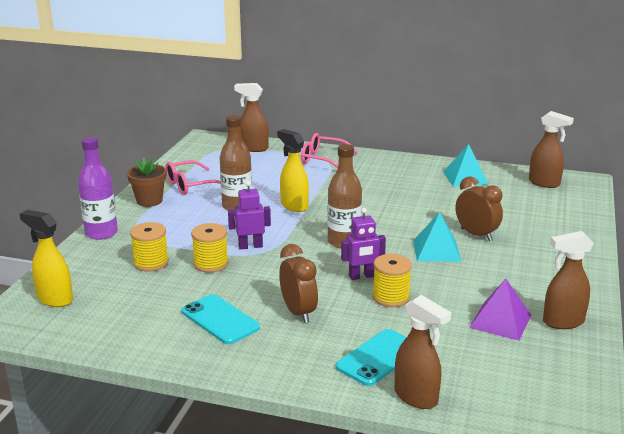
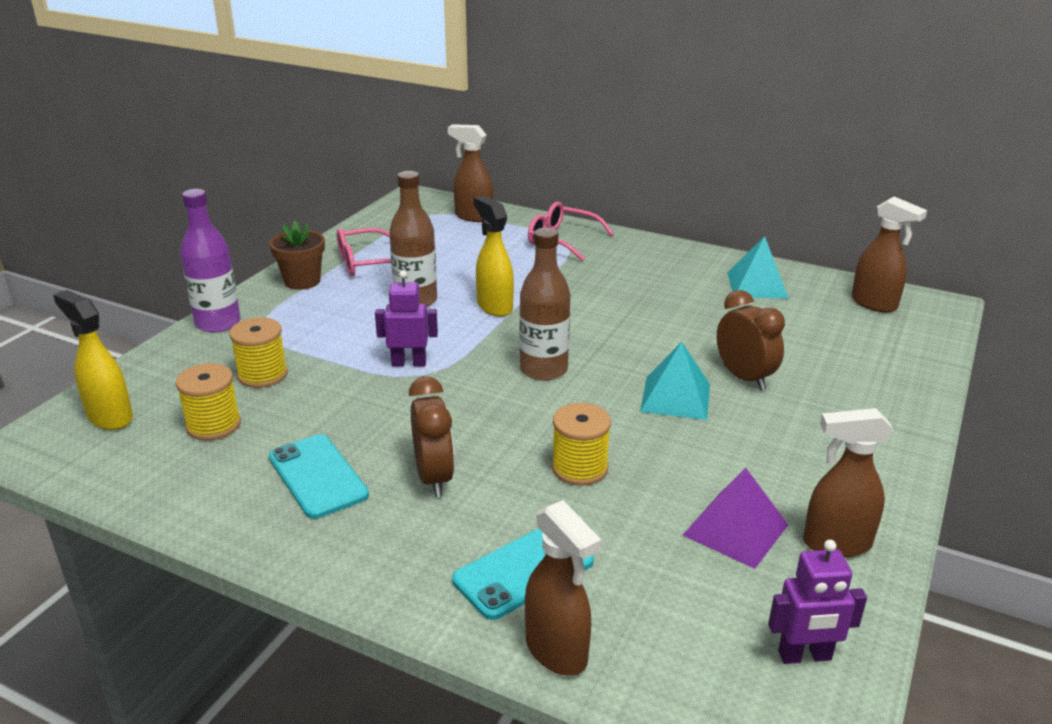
camera: 10 degrees right, 5 degrees up
(211, 264) = (343, 385): yellow spool -> yellow spool (213, 425)
(362, 276) = (549, 428): purple robot -> purple robot (805, 656)

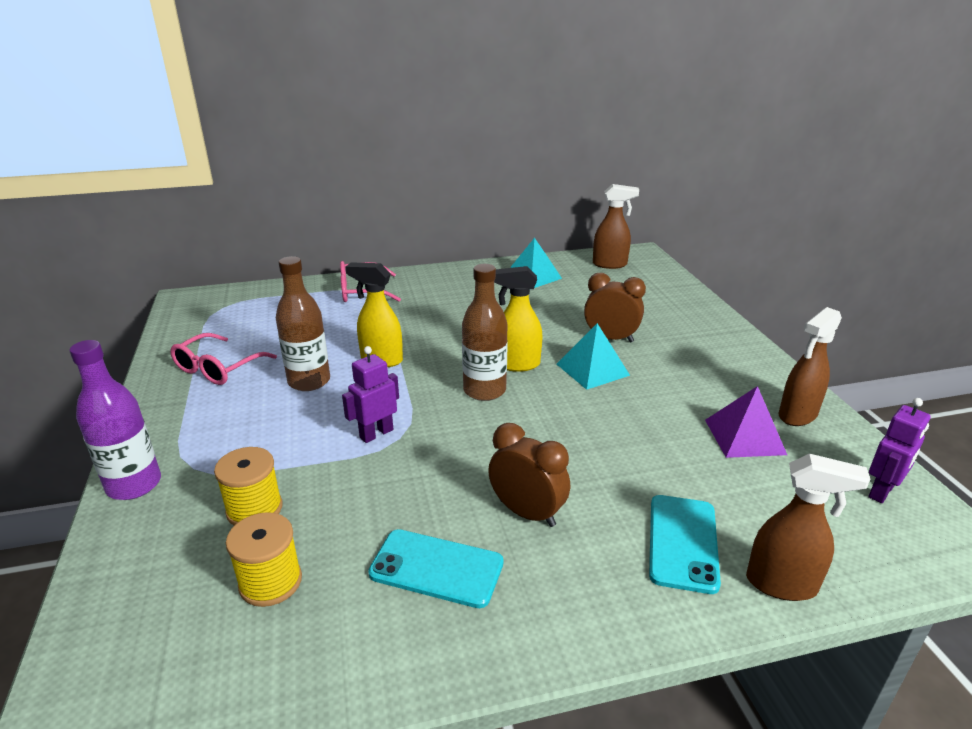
camera: 40 degrees left, 0 degrees up
(109, 417) = (135, 643): yellow spray bottle -> yellow spray bottle (516, 364)
(302, 281) = (174, 408): brown flower pot -> none
(473, 217) = (263, 297): brown spray bottle -> none
(579, 468) = (608, 448): yellow spool -> none

